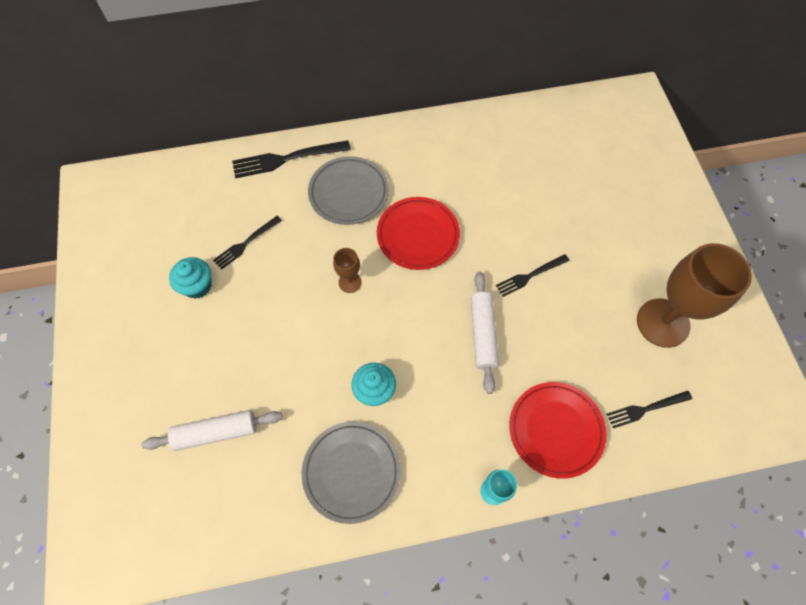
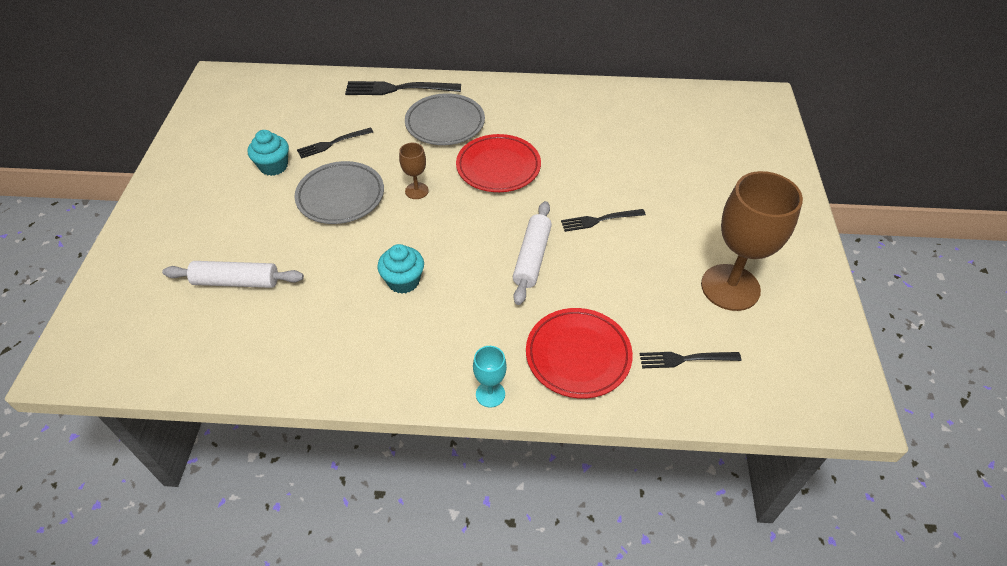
camera: 15 degrees right, 15 degrees down
(351, 472) = (351, 343): grey plate -> grey plate (340, 196)

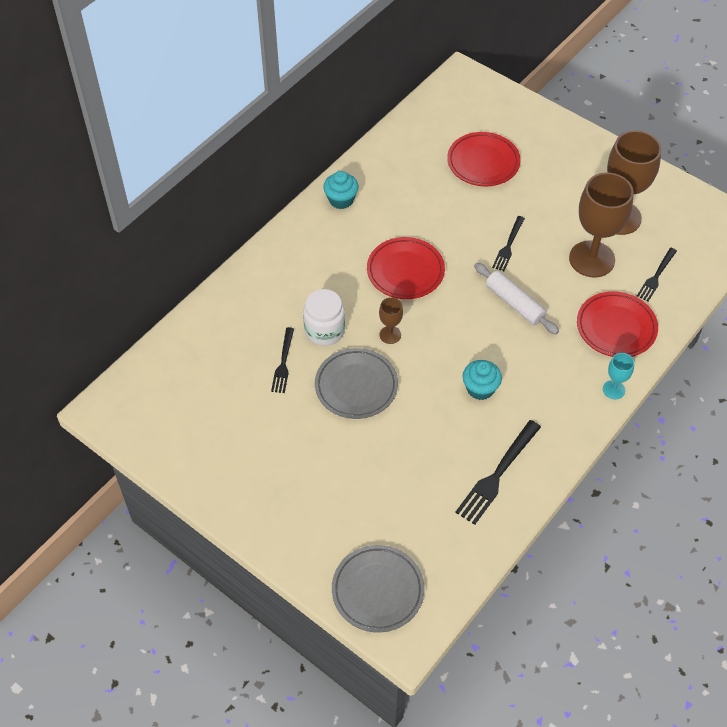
camera: 55 degrees left, 5 degrees up
(236, 281) = (400, 493): white rolling pin -> none
(274, 166) = (279, 416): turquoise cupcake -> turquoise cupcake (341, 200)
(387, 150) = (324, 330): none -> white jar
(397, 89) = (247, 285): black fork -> black fork (497, 475)
(445, 123) = (323, 277): grey plate -> grey plate (378, 590)
(650, 291) = (591, 259): none -> brown goblet
(680, 157) = (483, 162): none -> red plate

